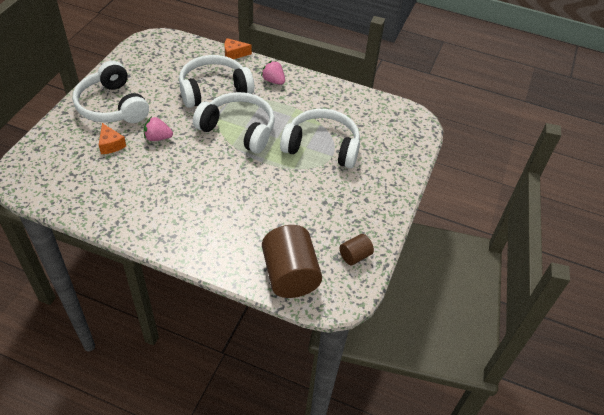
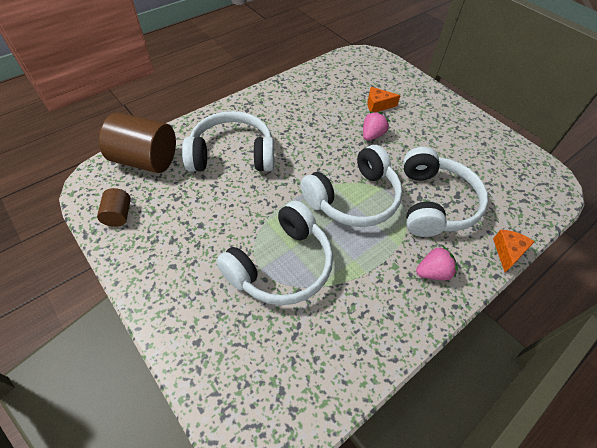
camera: 120 degrees right, 5 degrees up
(112, 106) = (434, 119): white headphones -> white headphones (232, 154)

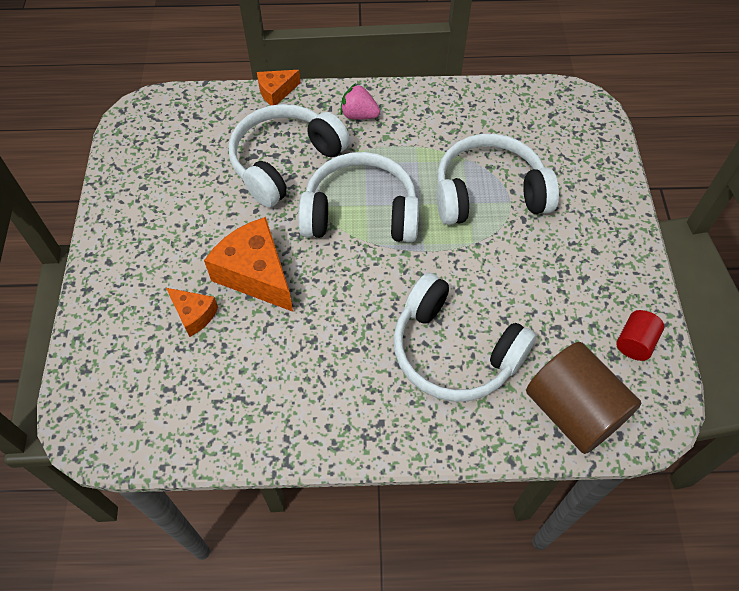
camera: 140 degrees left, 5 degrees up
(118, 215) = (634, 343): brown cylinder -> red cylinder
(372, 135) = (256, 274): pink strawberry -> orange cheese

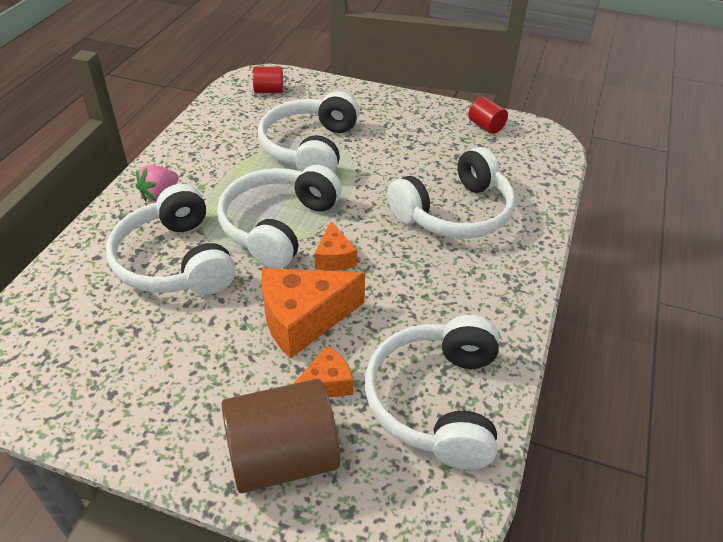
camera: 70 degrees left, 15 degrees down
(201, 400) = (436, 401): none -> white headphones
(276, 92) = (73, 243): orange cheese -> orange cheese (334, 258)
(565, 123) = (269, 91): none -> red cylinder
(573, 411) = (530, 170): brown cylinder -> brown cylinder (283, 458)

